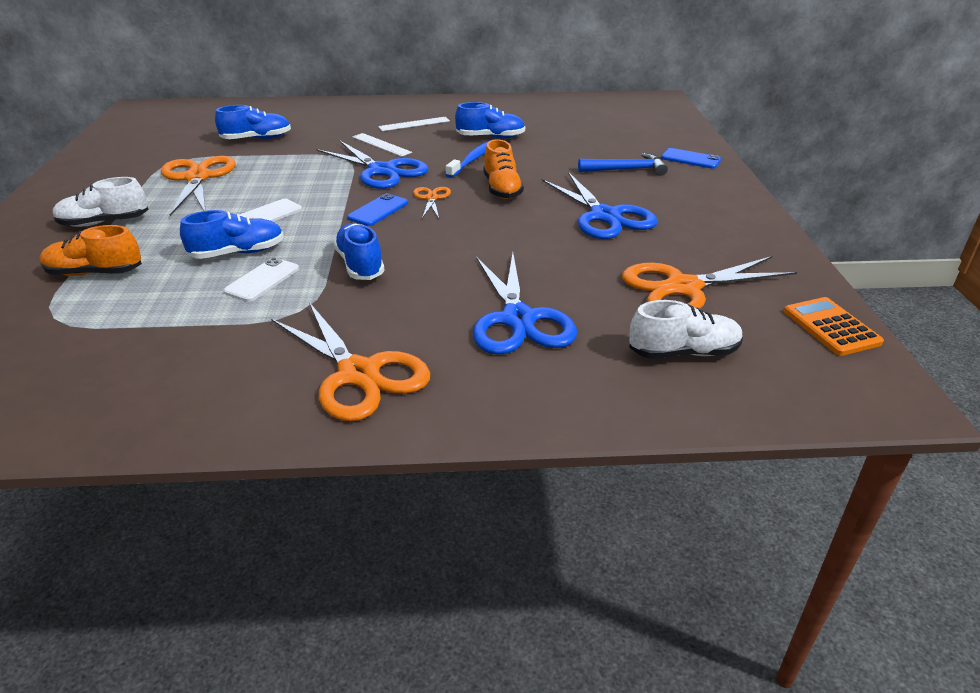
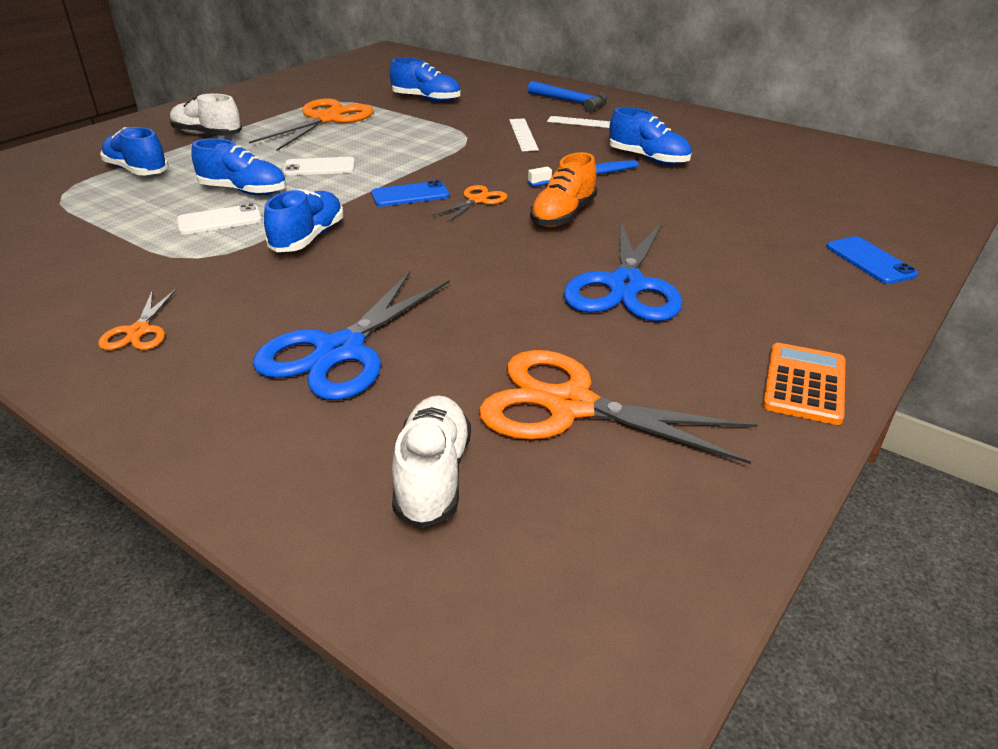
camera: 40 degrees right, 0 degrees up
(95, 273) = (137, 170): orange shoe -> blue shoe
(359, 374) = (139, 331): orange scissors -> orange scissors, size x0.50
(382, 171) = (479, 159): blue scissors -> none
(626, 169) = (751, 244): blue hammer -> blue hammer (571, 102)
(683, 352) = (433, 476): white shoe -> white shoe turned 120 degrees counterclockwise
(831, 327) = (679, 559): orange calculator -> orange calculator (804, 384)

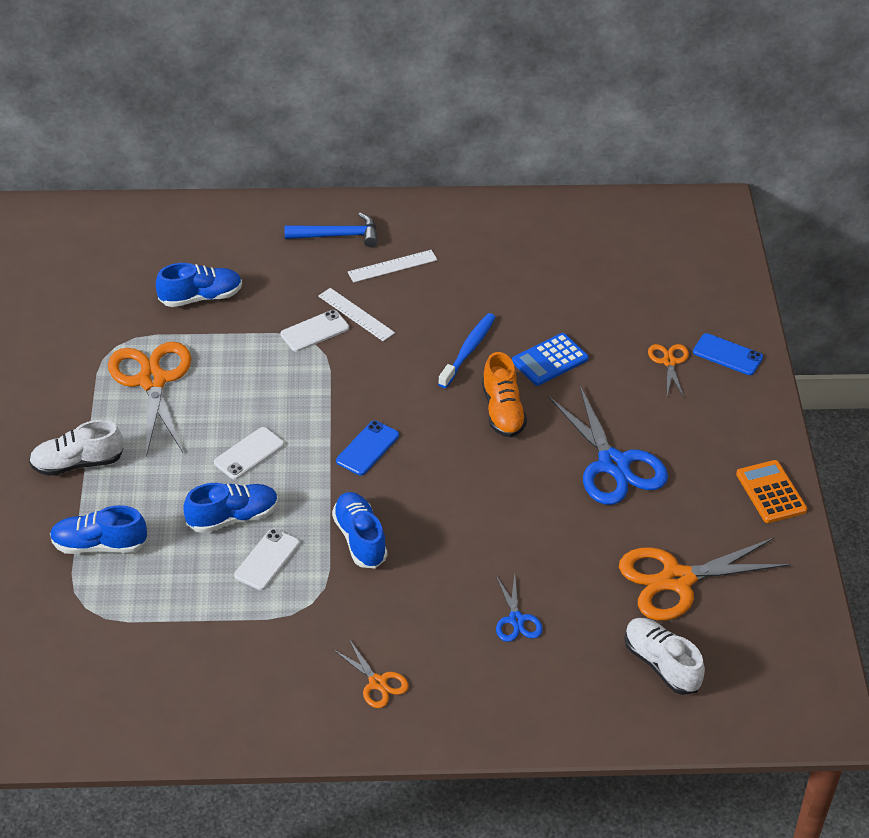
camera: 40 degrees left, 10 degrees up
(340, 351) = (516, 620): blue scissors -> blue scissors, size x0.50
(477, 132) = (314, 331): none -> white phone
(477, 200) = (424, 427): orange scissors -> orange scissors (669, 362)
(648, 159) = (489, 300): blue shoe -> none
(656, 203) = (550, 360): none -> blue calculator

